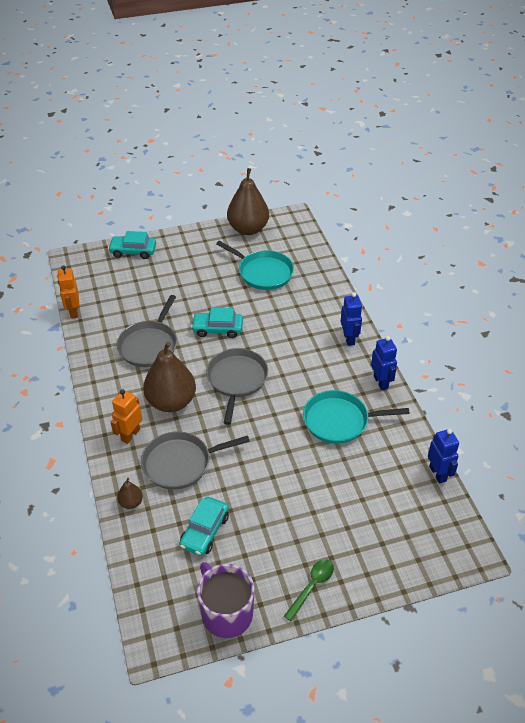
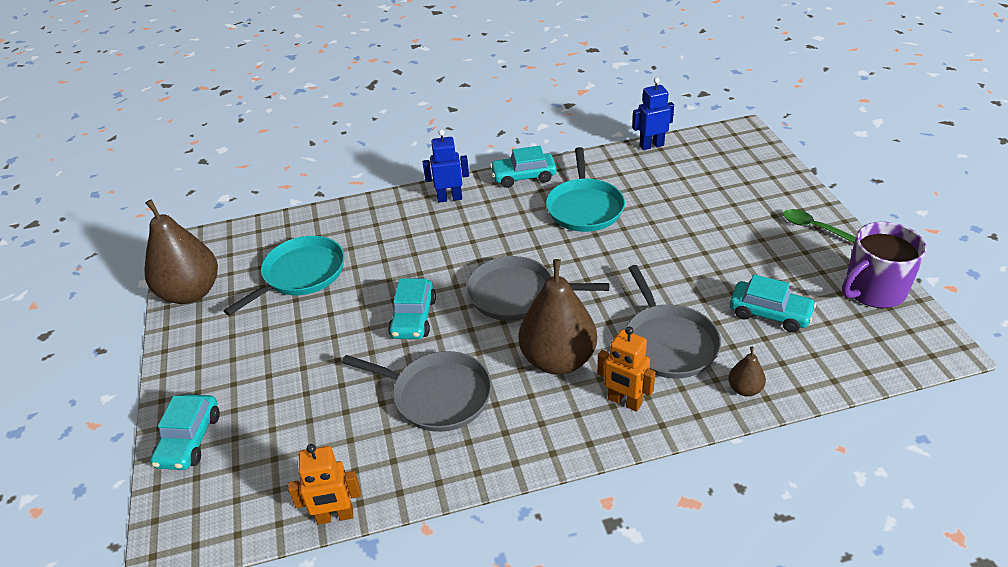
camera: 85 degrees left, 5 degrees down
(381, 382) = (523, 176): blue robot -> turquoise car

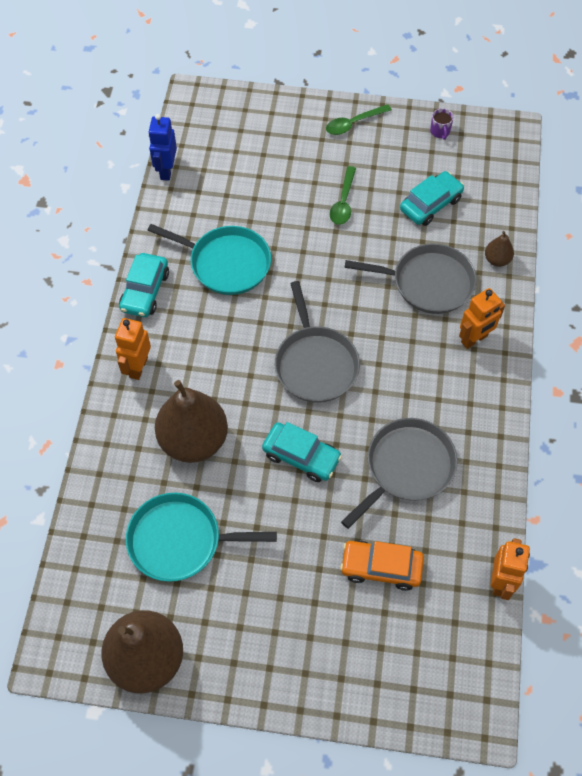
camera: 70 degrees left, 20 degrees up
(189, 440) = (365, 689): turquoise car -> none
(301, 274) = (180, 540): turquoise pan -> turquoise pan turned 60 degrees counterclockwise
(319, 411) = (381, 567): none -> orange car
(449, 198) = (138, 367): blue robot -> orange robot
(516, 294) = (315, 364): grey pan -> grey pan turned 45 degrees counterclockwise
(558, 360) = (409, 365): brown pear -> brown pear (194, 440)
(714, 252) = (343, 202): none -> green spoon
(873, 290) = (440, 131): purple mug -> purple mug, size x0.41

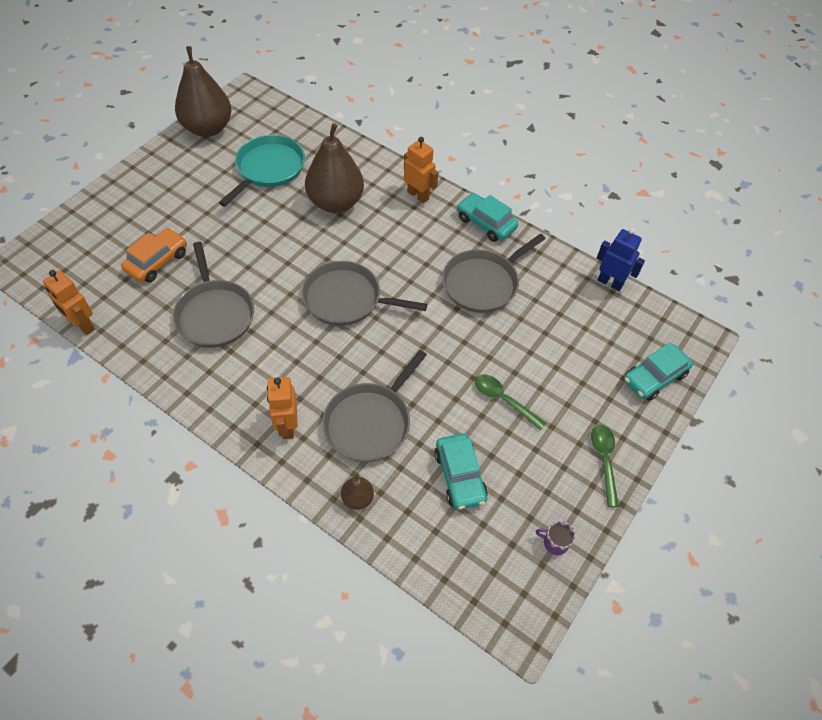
camera: 115 degrees right, 5 degrees down
(226, 263) = (483, 283): turquoise pan -> grey pan
(301, 456) = (275, 255): turquoise car -> turquoise car (654, 377)

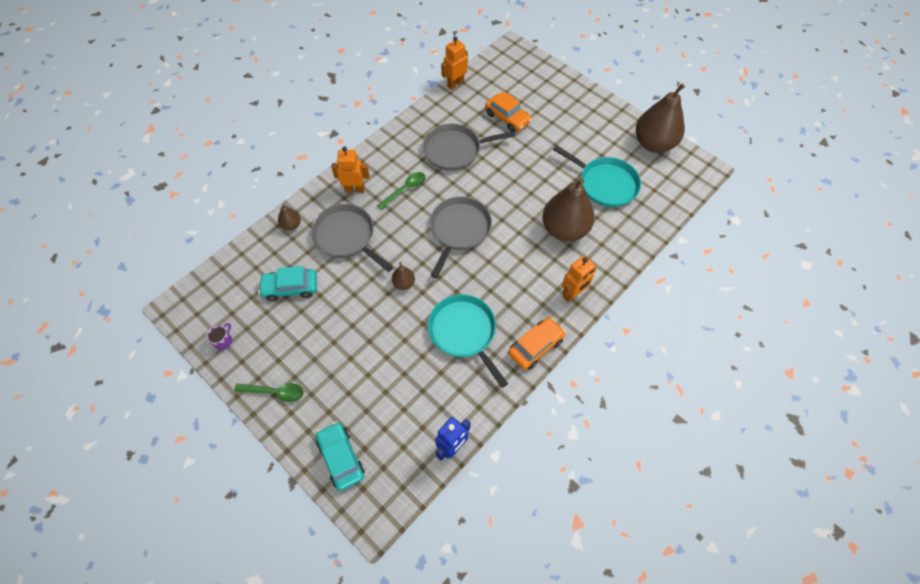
camera: 100 degrees right, 5 degrees up
(431, 347) = (404, 283): none -> brown pear
(483, 283) = (464, 332): grey pan -> turquoise pan
(486, 223) = (535, 346): turquoise car -> orange car
(503, 400) = (345, 328): green spoon -> green spoon (405, 189)

